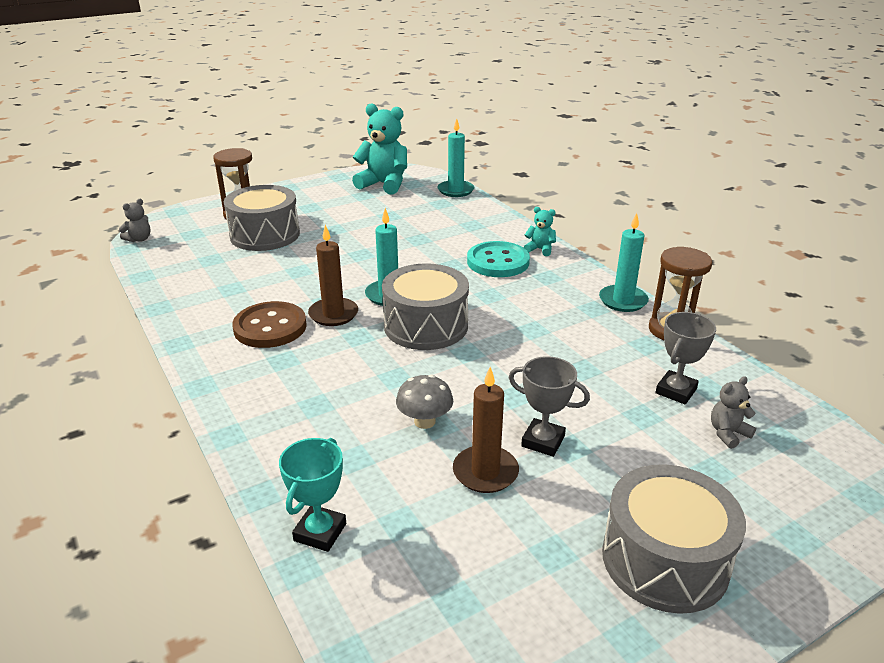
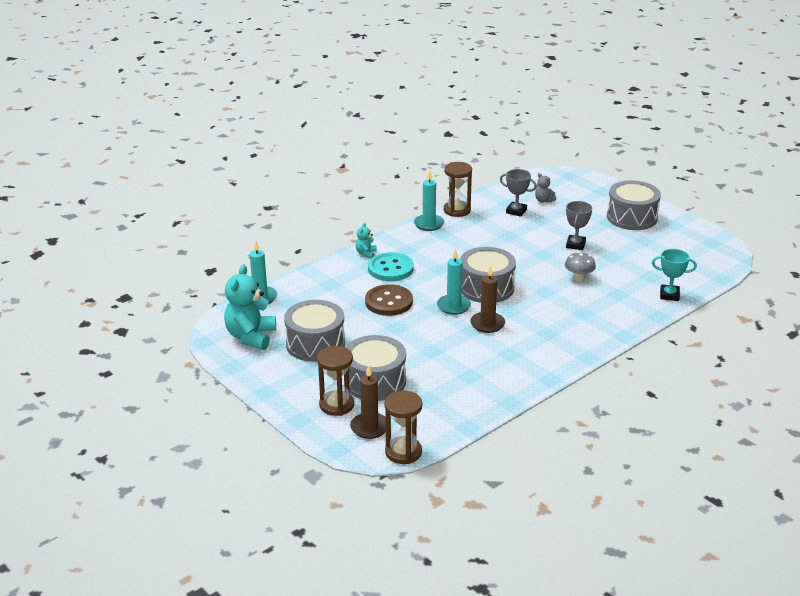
camera: 100 degrees left, 0 degrees up
(139, 239) = (403, 452): grey teddy bear -> brown hourglass
(270, 327) = (514, 346): brown button -> brown button (389, 302)
(353, 211) = (315, 344): none -> grey drum
(485, 472) = (606, 258): brown candle -> brown candle (369, 427)

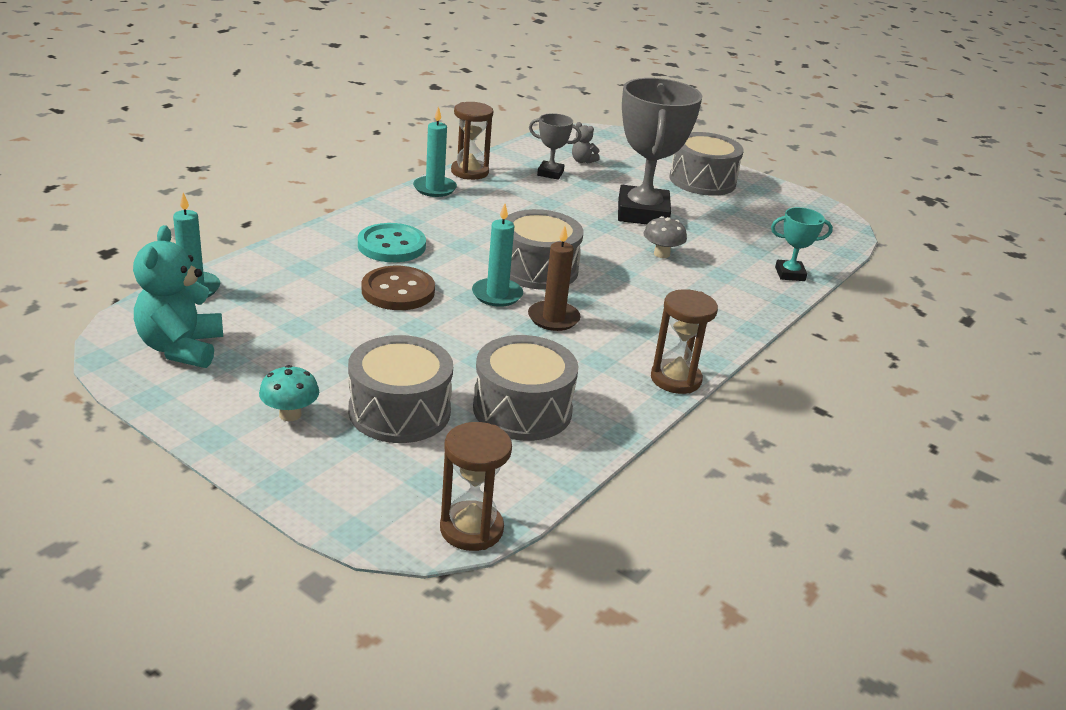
camera: 15 degrees left, 0 degrees up
(310, 380) = (290, 414): none -> turquoise mushroom
(315, 344) = (291, 355): grey drum -> grey drum (522, 409)
(336, 405) = (341, 453): brown hourglass -> brown hourglass (675, 379)
(366, 253) = (351, 226): turquoise teddy bear -> none
(369, 427) = (405, 489): brown candle -> none
(575, 245) = (642, 213): grey trophy -> grey trophy, size x2.11

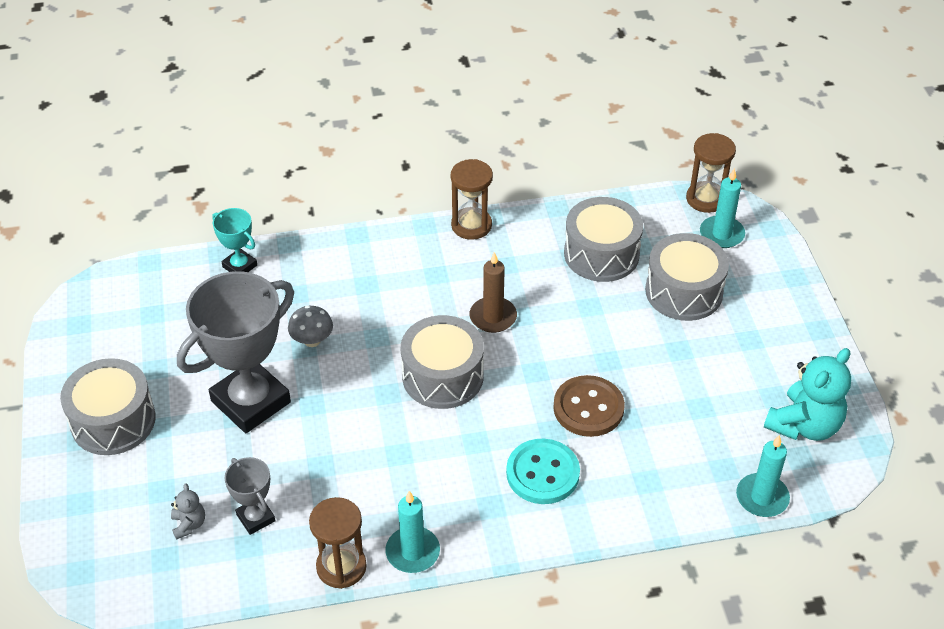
camera: 135 degrees left, 15 degrees up
(290, 414) = (759, 324): turquoise mushroom -> none
(497, 295) = (510, 363): turquoise candle -> turquoise candle (721, 234)

